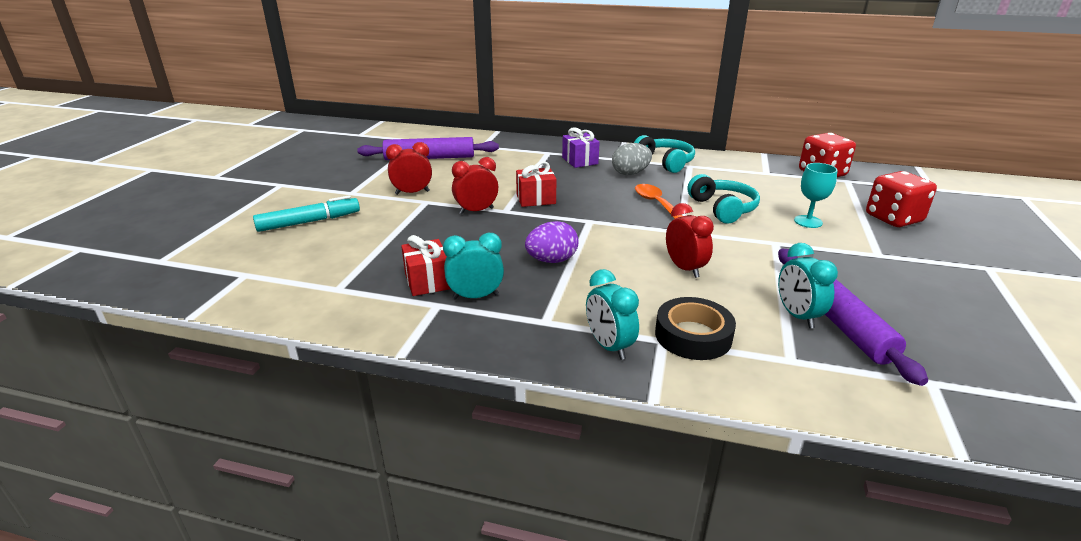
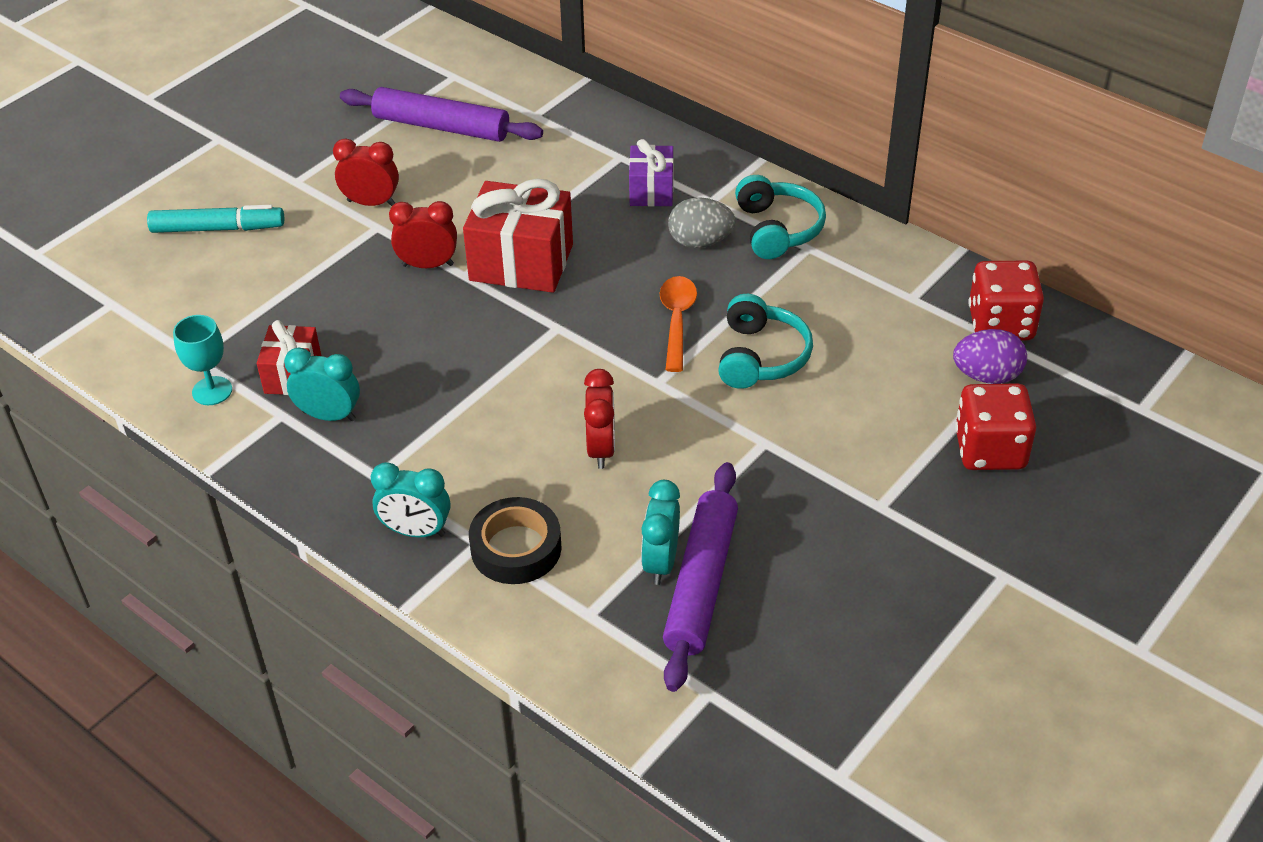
camera: 25 degrees right, 15 degrees up
(536, 199) = (521, 262): red gift -> red gift, size x1.71
(552, 260) = (454, 385): purple egg -> purple egg (986, 376)
(609, 346) = (416, 531): turquoise clock -> turquoise clock turned 75 degrees counterclockwise
(808, 221) = (855, 418): turquoise goblet -> turquoise goblet (212, 391)

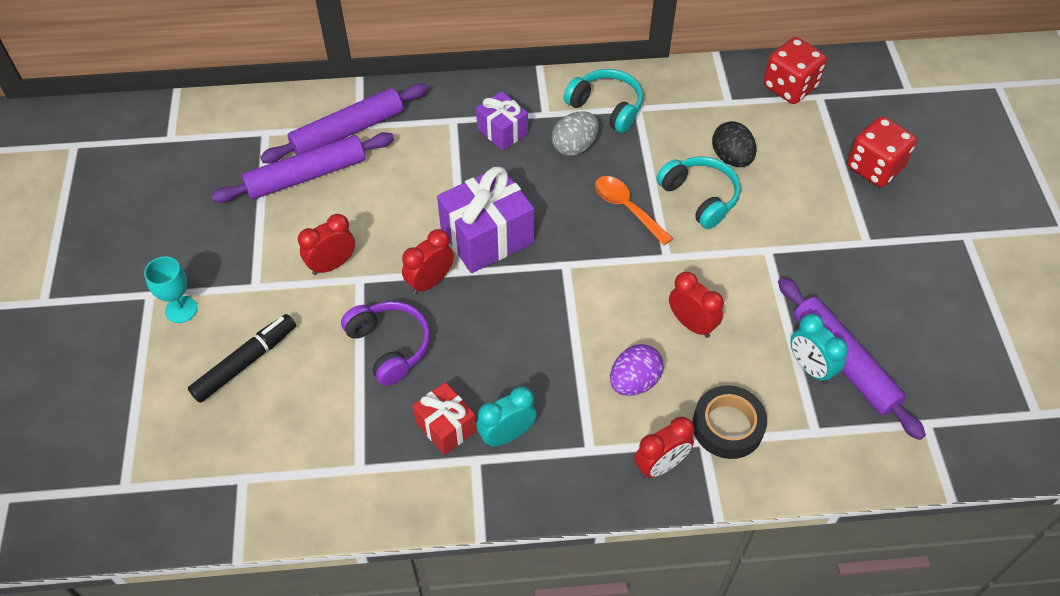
camera: 45 degrees left, 10 degrees up
(212, 391) = (406, 482): turquoise goblet -> turquoise goblet (181, 309)
(218, 228) = (245, 362): turquoise marker -> black marker
(332, 289) = (389, 346): none -> purple headphones
(416, 531) = (660, 465): turquoise clock -> red clock
(519, 113) = (347, 131): none -> purple rolling pin
(521, 262) = (487, 236): red gift -> purple gift
(842, 345) = (731, 158): none -> black egg
(986, 376) = (821, 124): purple egg -> purple egg (634, 382)

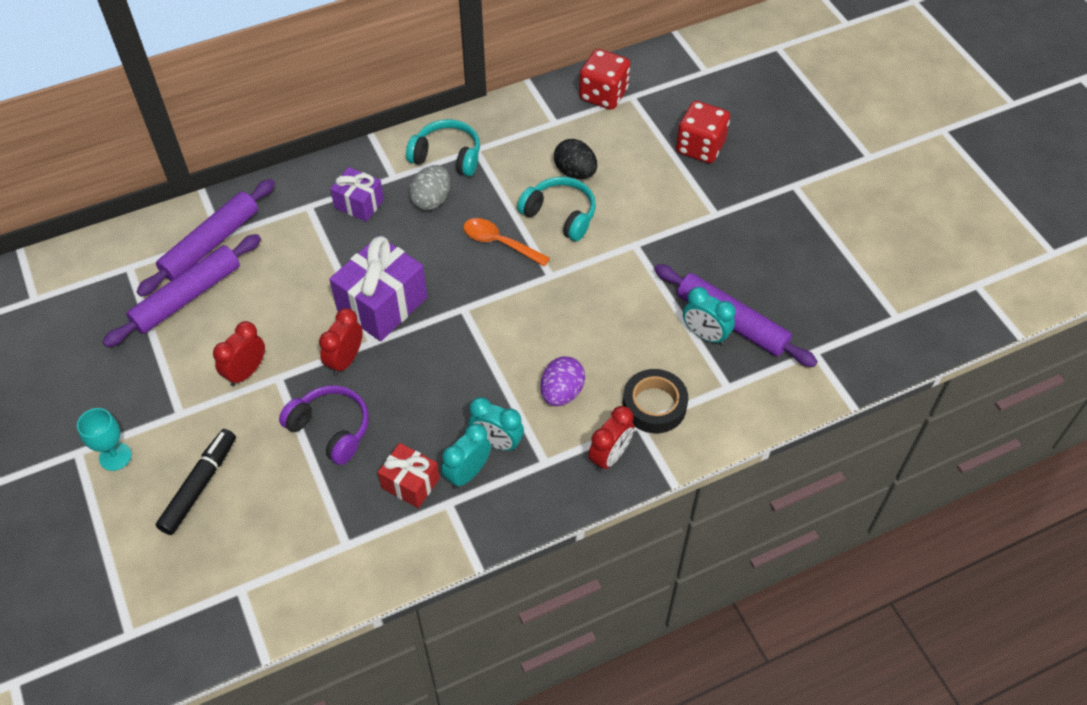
camera: 20 degrees left, 0 degrees up
(548, 412) = (497, 442): none -> turquoise clock
(691, 324) = (593, 328): red clock -> none

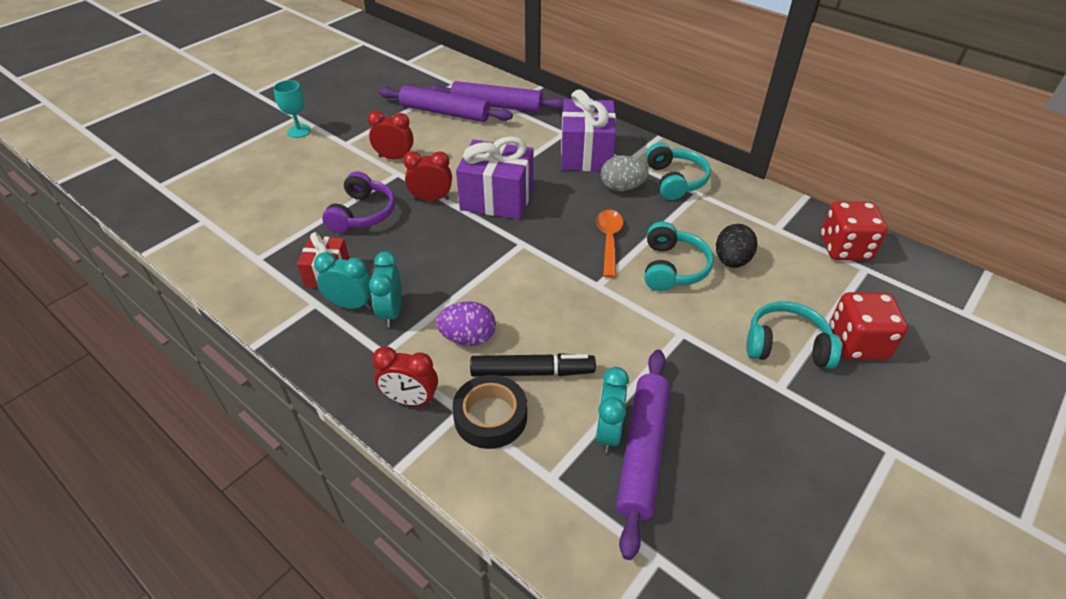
camera: 65 degrees right, 10 degrees down
(199, 485) = (288, 172): black marker -> black marker (532, 372)
(359, 204) = (586, 154): purple gift -> purple gift, size x1.71
(681, 188) = (786, 345): none -> turquoise headphones

